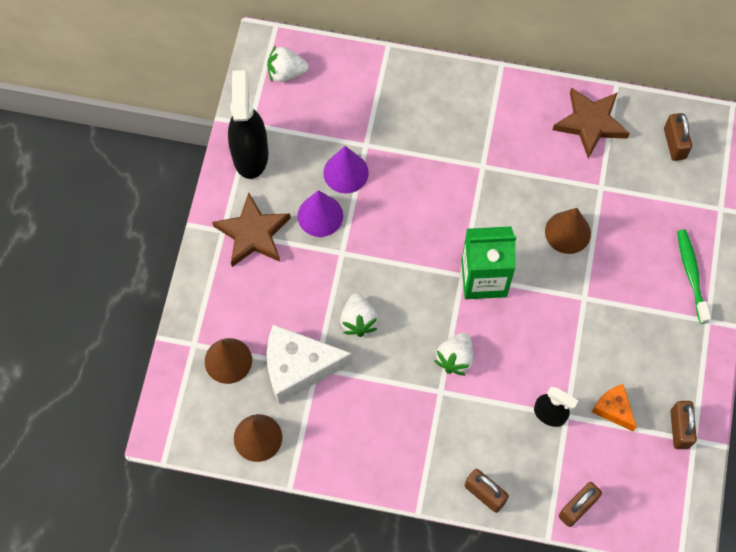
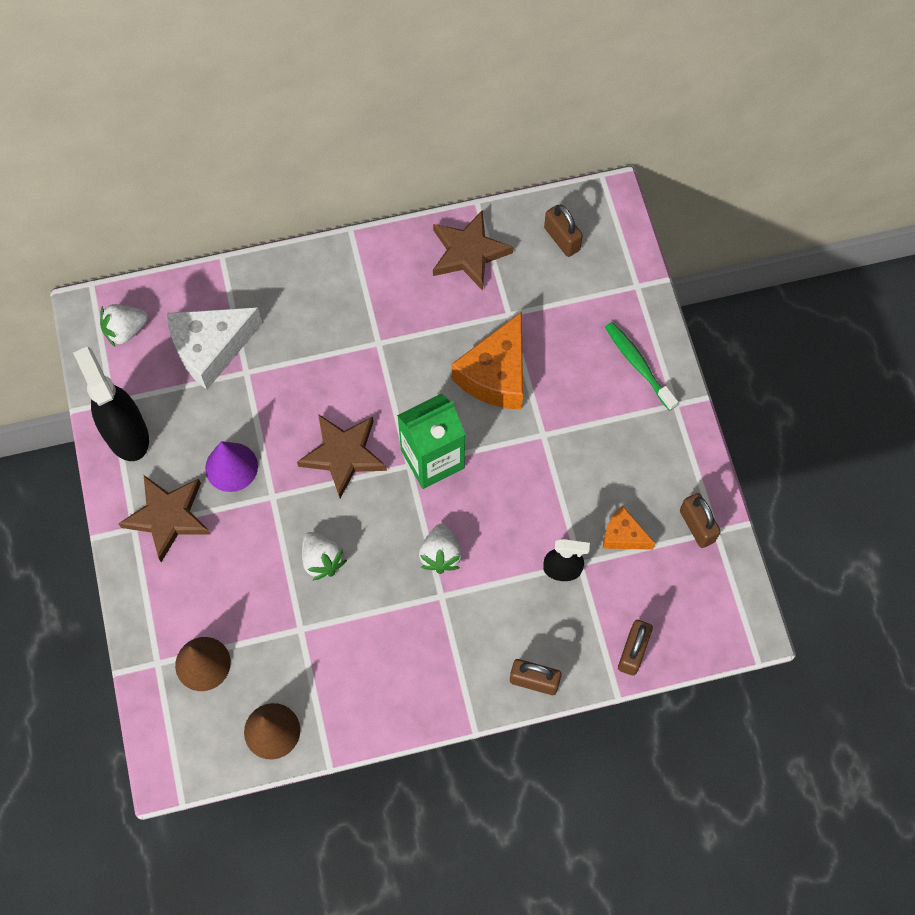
camera: 25 degrees left, 0 degrees up
(298, 367) = (281, 637): white cheese -> white cheese (211, 349)
(346, 172) = (238, 410): purple cone -> none
(413, 244) = (343, 455): none -> brown star
(567, 232) = (496, 374): brown cone -> orange cheese

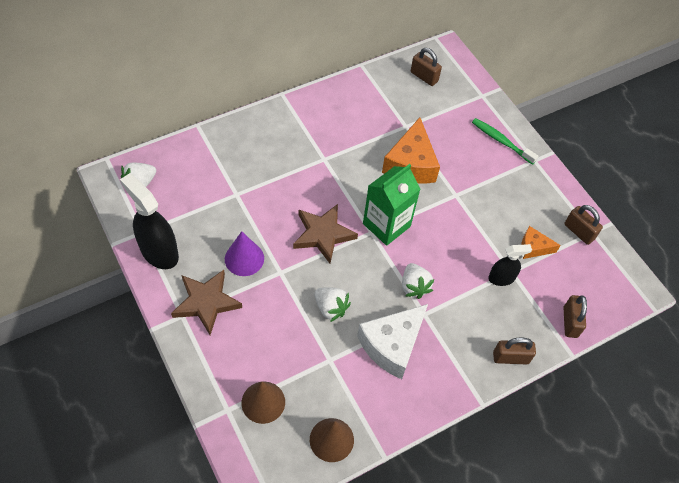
camera: 20 degrees left, 10 degrees down
(211, 349) = (206, 184): white cheese -> white cheese (392, 345)
(468, 253) = (366, 95): brown star -> none

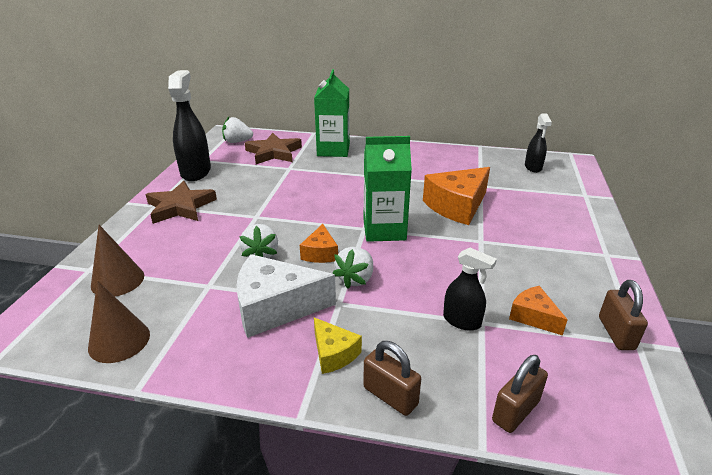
camera: 45 degrees right, 25 degrees down
(244, 258) = (242, 198): purple cone -> none
(246, 144) = (333, 150): none -> green carton
(323, 234) = (321, 212): brown star -> brown star (274, 152)
(368, 278) = (320, 253): none -> orange cheese
(424, 77) = (533, 167): brown padlock -> black spray bottle
(458, 353) = (333, 353): none -> yellow cheese
(501, 141) = (576, 227): green toothbrush -> none

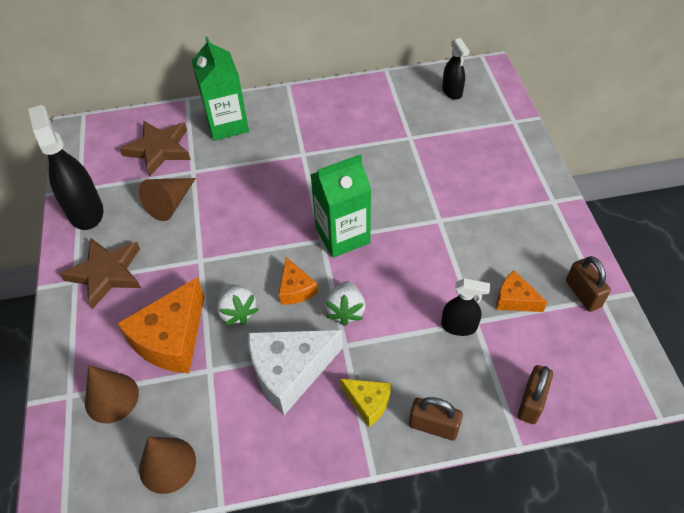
camera: 20 degrees left, 20 degrees up
(237, 141) = (102, 142): white strawberry -> none
(259, 181) = (170, 204): none -> brown cone
(457, 206) = (399, 177): orange cheese -> orange cheese (171, 339)

